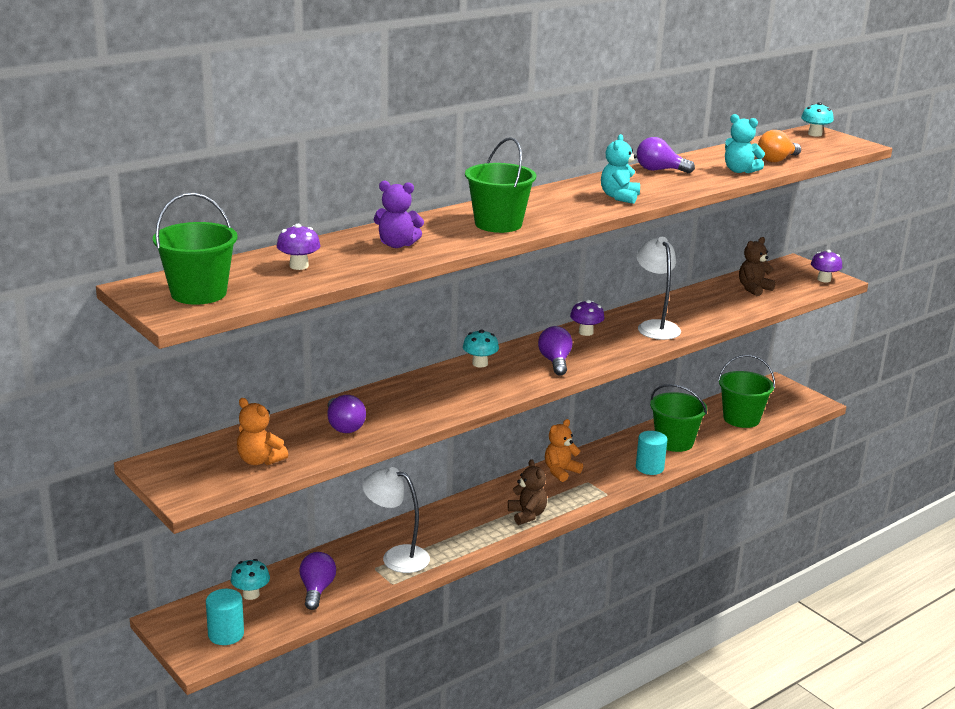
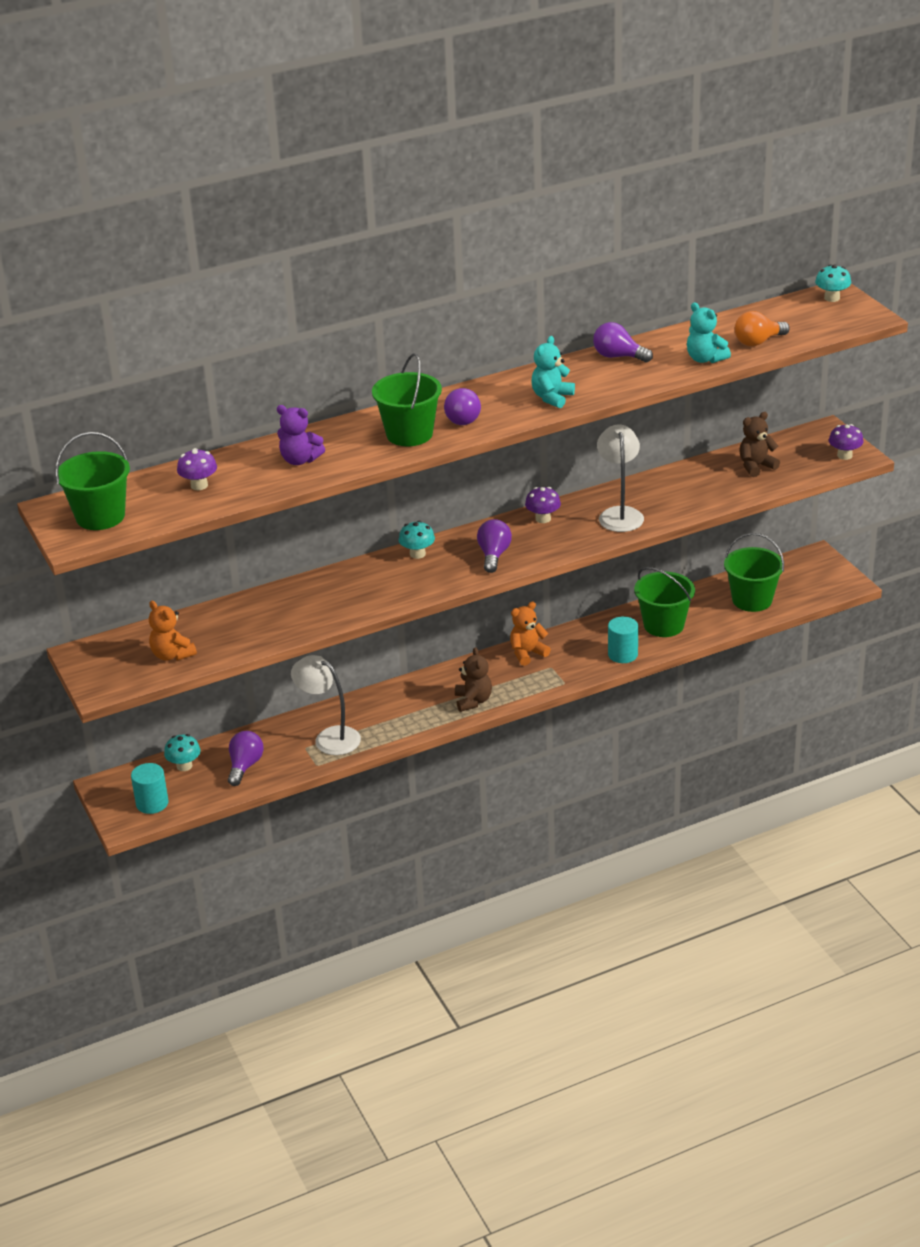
camera: 15 degrees right, 10 degrees up
(344, 426) = (260, 621): purple light bulb -> purple light bulb (461, 418)

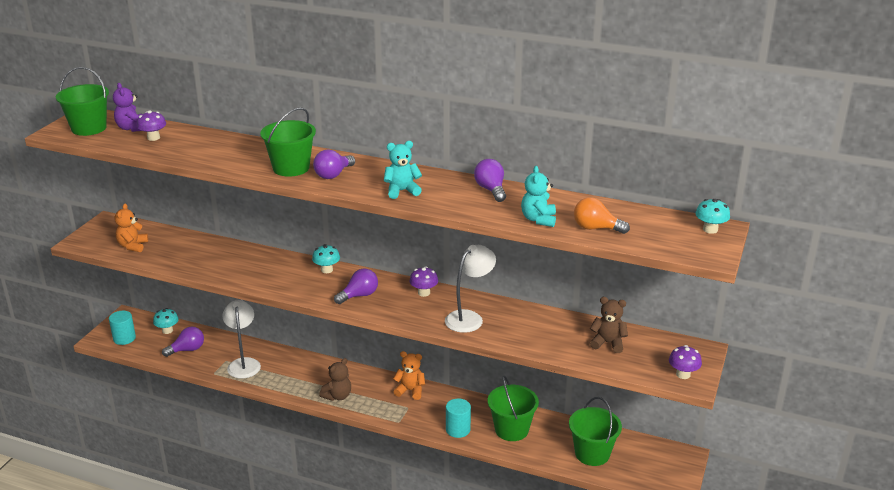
camera: 45 degrees right, 5 degrees down
(300, 460) = (217, 151): purple teddy bear -> purple teddy bear (132, 128)

